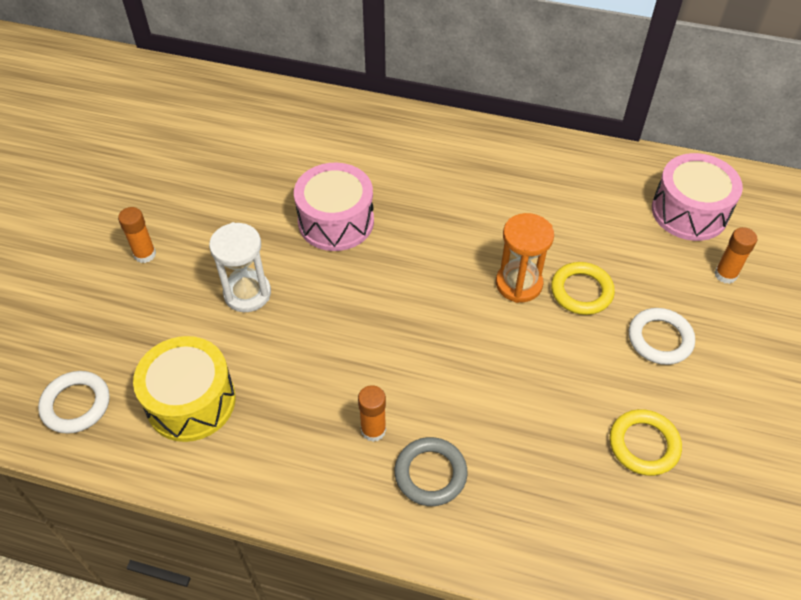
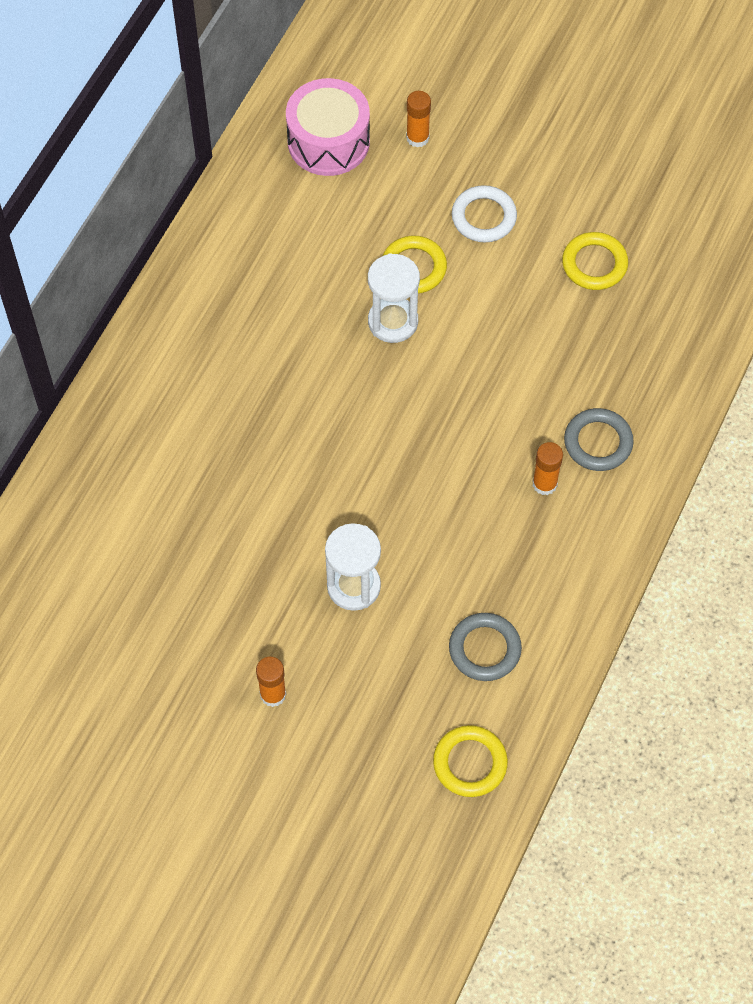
camera: 80 degrees left, 10 degrees up
(76, 404) = (470, 763): white ring -> yellow ring
(191, 401) = (484, 649): yellow drum -> grey ring
(336, 221) = (266, 485): pink drum -> none
(519, 284) = (393, 321): orange hourglass -> white hourglass

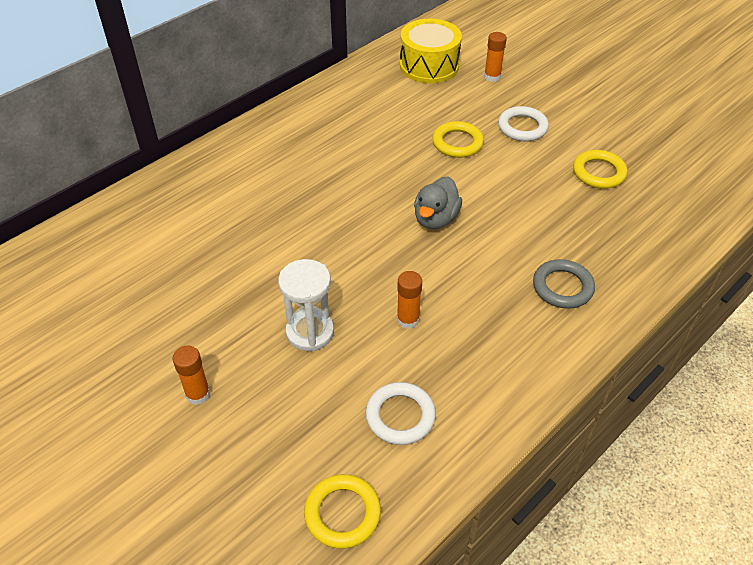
camera: 20 degrees right, 15 degrees down
(328, 141) = (429, 66): pink drum -> yellow drum
(393, 321) = (427, 169): white hourglass -> none
(430, 393) = (435, 219): none -> grey duck
(484, 649) = (400, 416): grey ring -> white ring
(544, 484) = (505, 304): orange glue stick -> orange glue stick (408, 319)

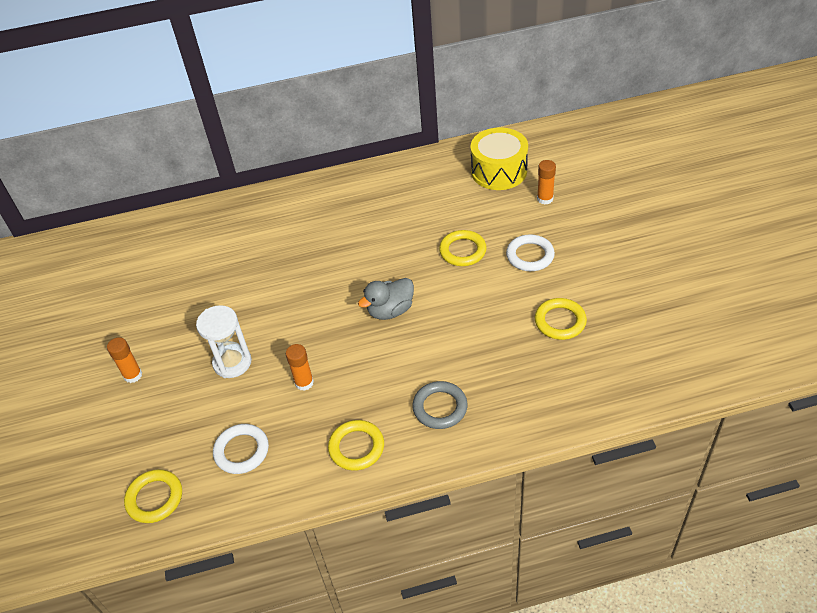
camera: 35 degrees right, 0 degrees up
(517, 358) = (356, 447): none -> yellow ring

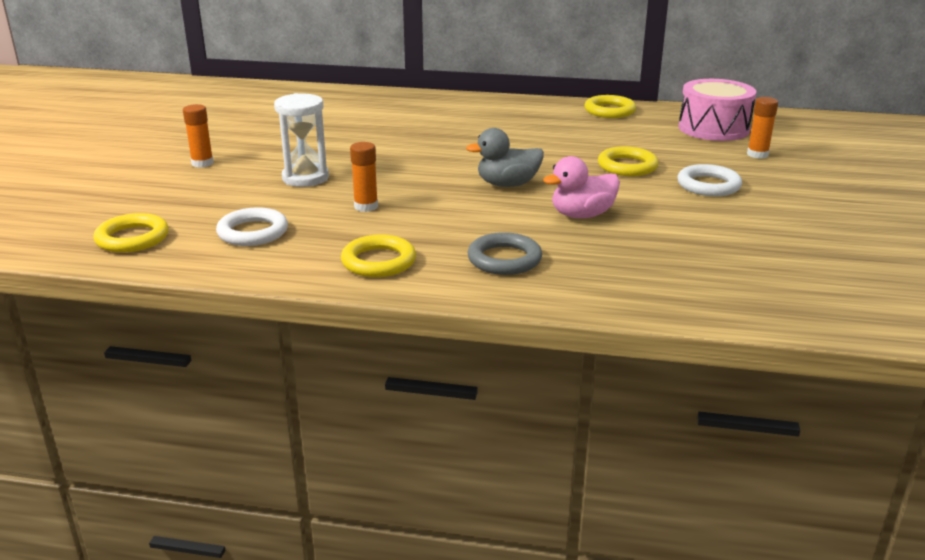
camera: 20 degrees right, 20 degrees down
(463, 330) = (582, 215): none -> pink duck
(499, 171) = (713, 128): yellow drum -> pink drum
(560, 321) = (712, 236): yellow ring -> yellow ring (609, 111)

